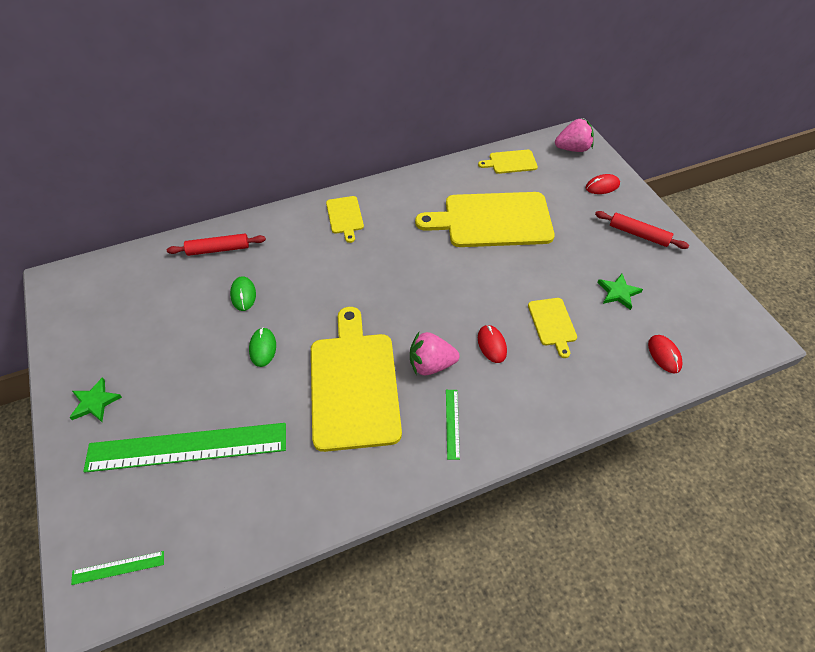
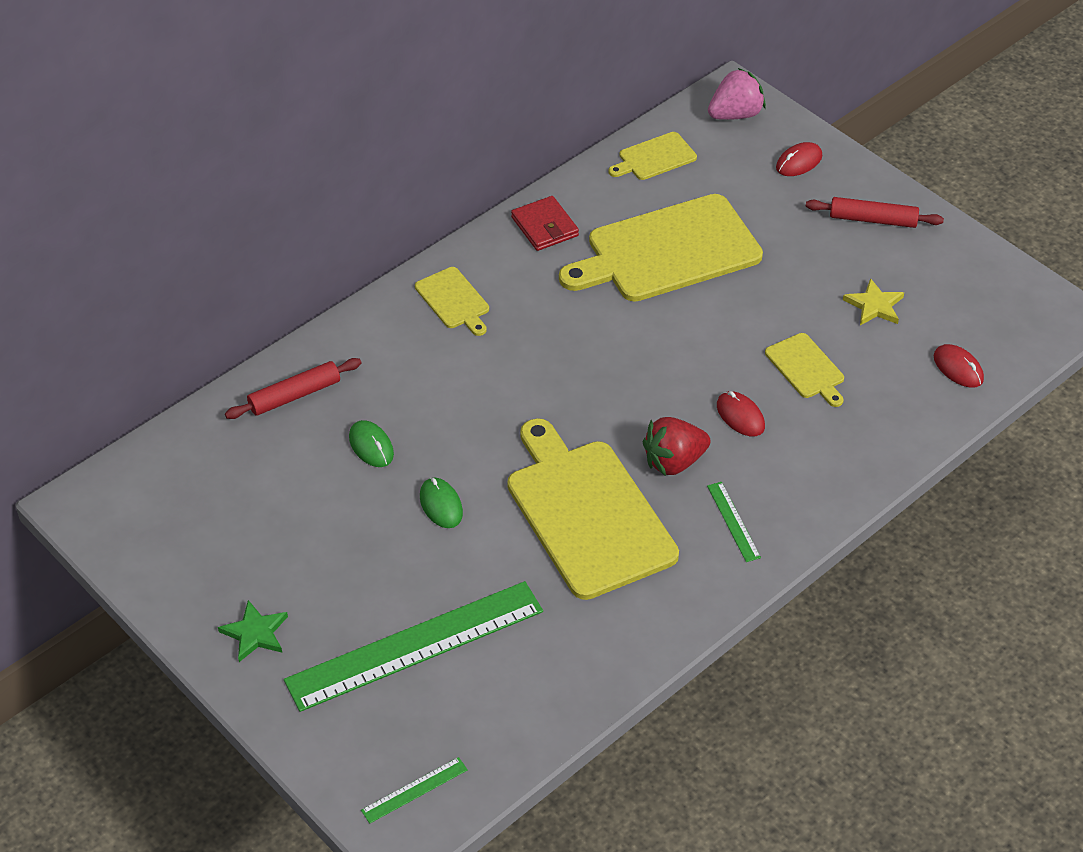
camera: 20 degrees left, 5 degrees down
(423, 186) = (544, 227): none -> red wallet
(431, 364) = (674, 462): pink strawberry -> red strawberry
(618, 292) = (874, 306): green star -> yellow star

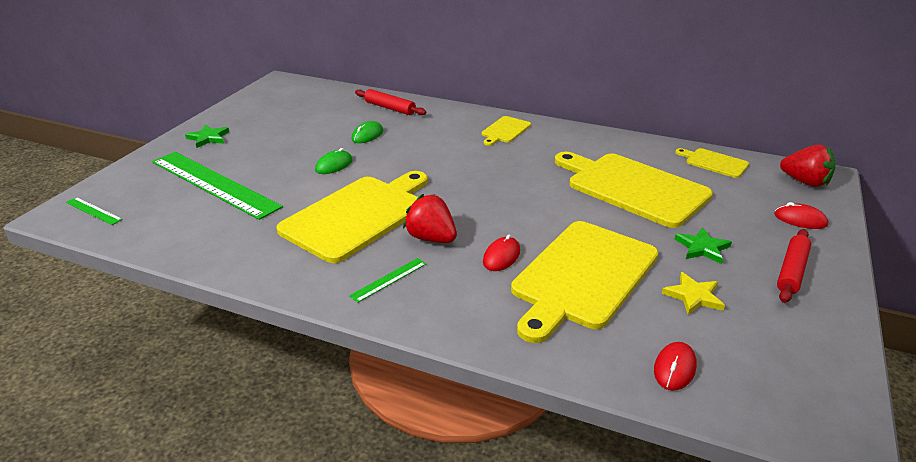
camera: 65 degrees right, 15 degrees down
(544, 227) = (600, 142): red wallet -> none
(735, 114) = (805, 182): pink strawberry -> red strawberry
(806, 259) = (702, 248): none -> green star
(806, 368) = (582, 277): yellow cutting board -> yellow cutting board, size x2.15
(873, 220) = (791, 271): red rolling pin -> red rolling pin turned 45 degrees clockwise

